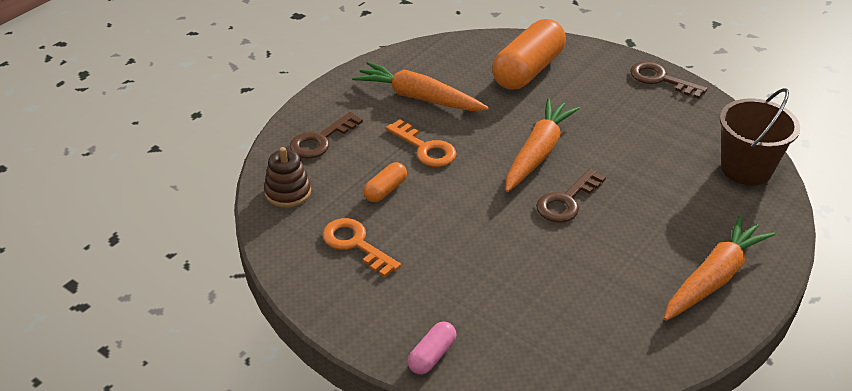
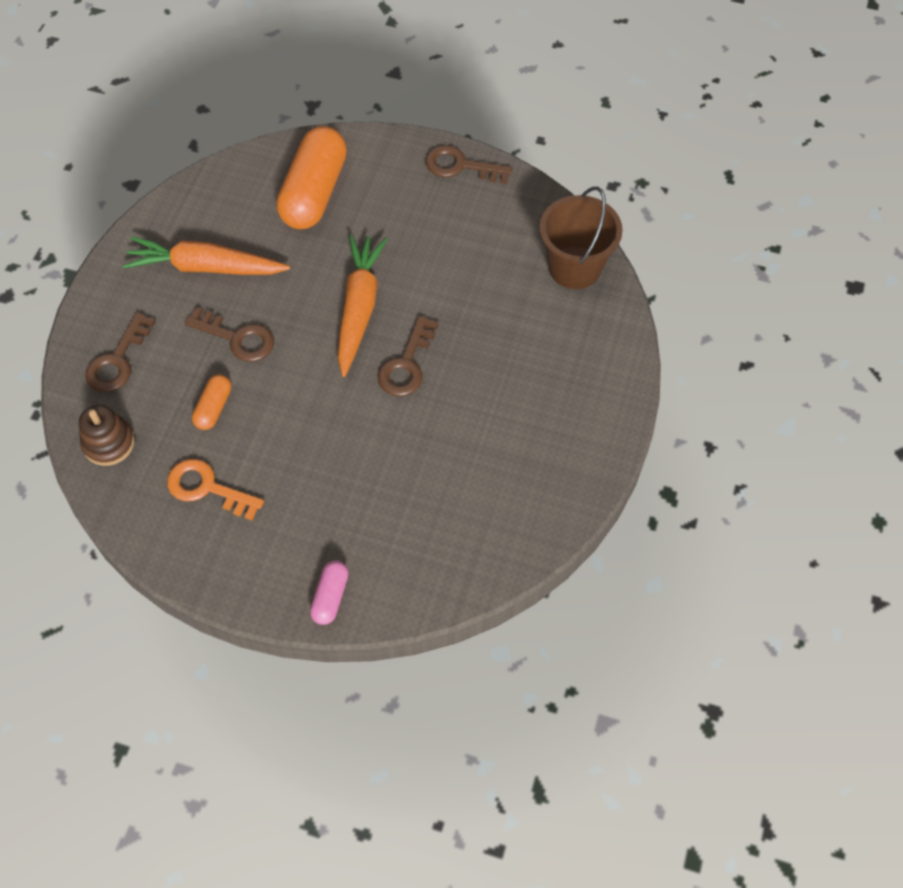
camera: 20 degrees left, 20 degrees up
(425, 148) = (237, 338): orange key -> brown key
(714, 278) = (573, 416): orange carrot -> none

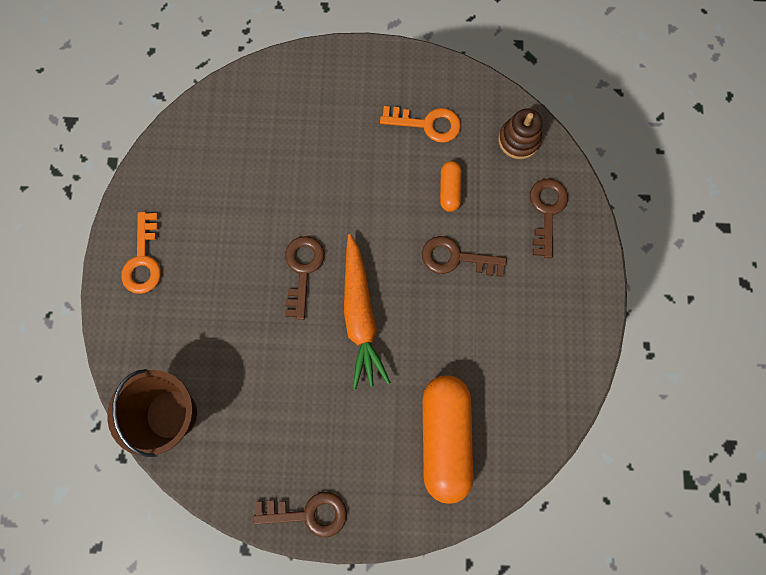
camera: 165 degrees right, 15 degrees up
(205, 267) = (513, 322): orange carrot -> none
(330, 597) = (307, 69): pink capsule -> none
(582, 415) = (143, 260): none -> orange key

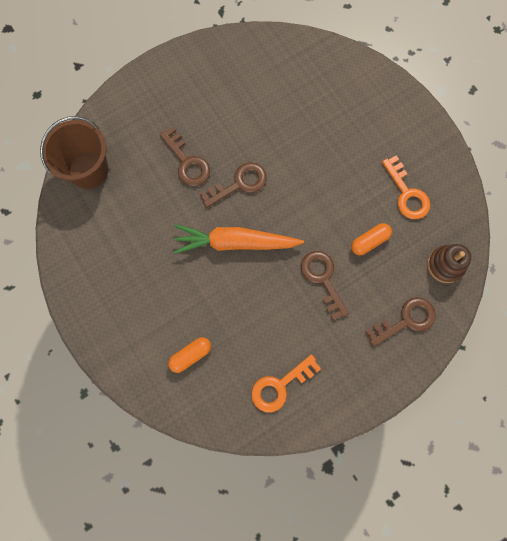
camera: 55 degrees right, 0 degrees up
(143, 260) = (174, 83): orange key -> orange key (280, 386)
(308, 513) = (81, 299): brown key -> brown key (187, 162)
(360, 316) = (235, 242): orange carrot -> orange carrot turned 45 degrees clockwise
(445, 437) = (190, 355): orange capsule -> orange capsule, size x0.47

